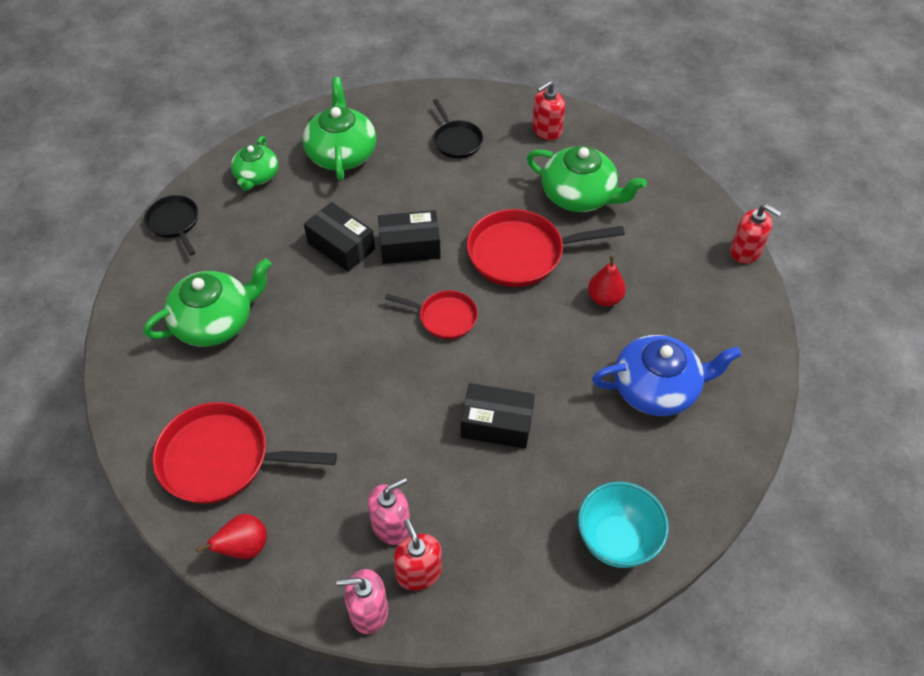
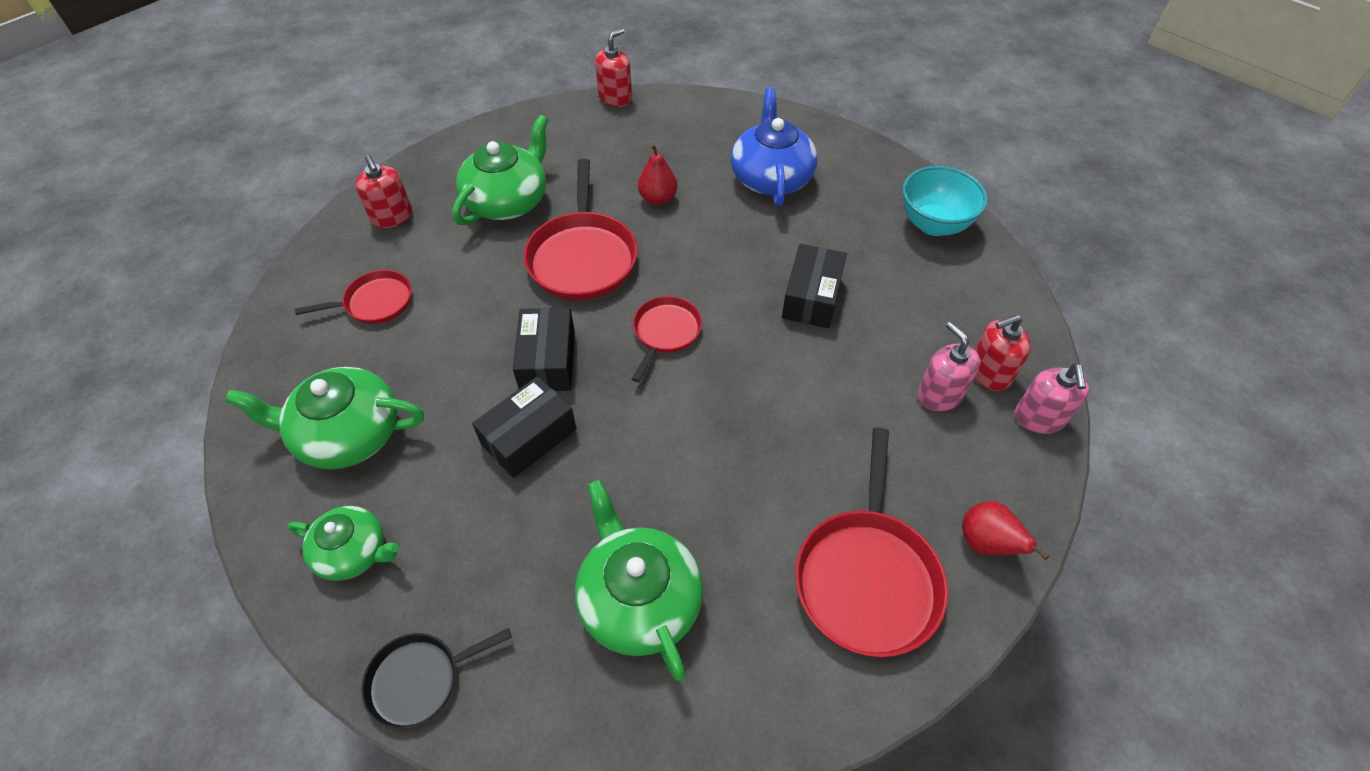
camera: 85 degrees left, 0 degrees up
(456, 140) = (375, 302): black pan -> red pan

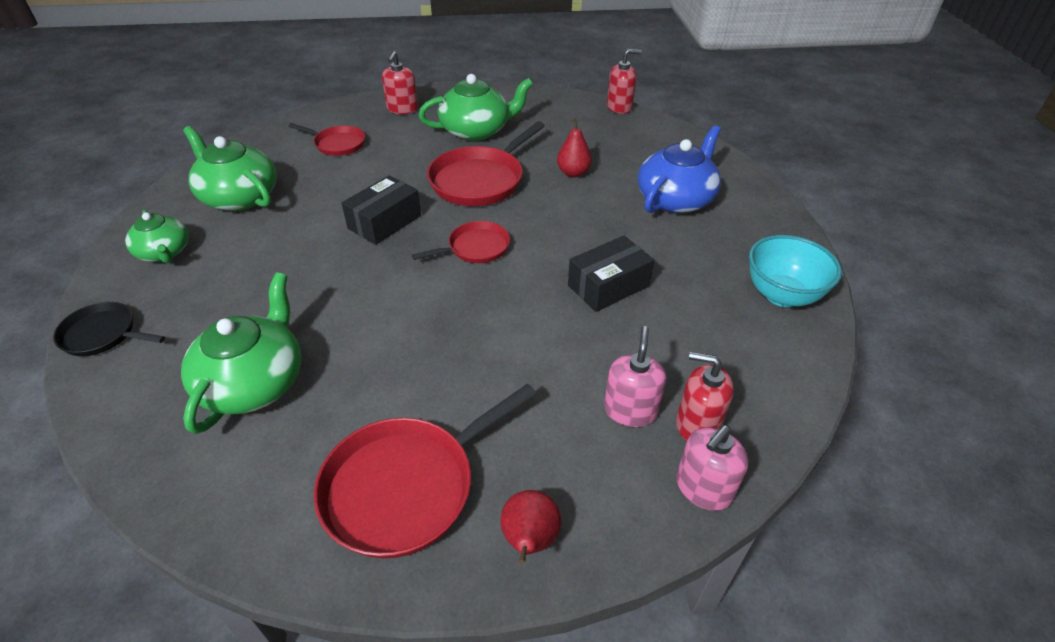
camera: 40 degrees right, 10 degrees down
(529, 437) = (320, 254): black box -> none

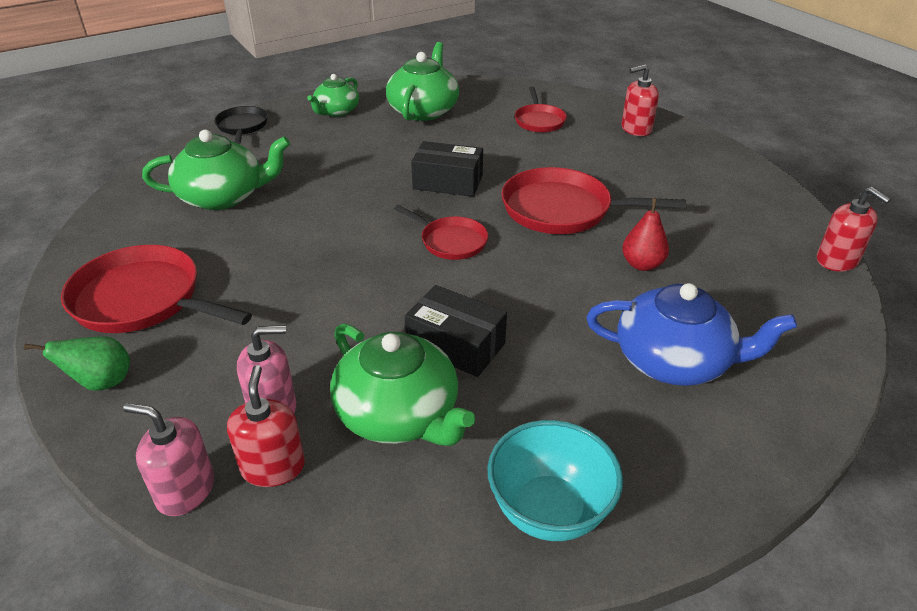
camera: 65 degrees right, 5 degrees down
(476, 130) = (649, 179): green teapot -> green teapot (399, 414)
(529, 540) = (102, 382): red pear -> green pear

